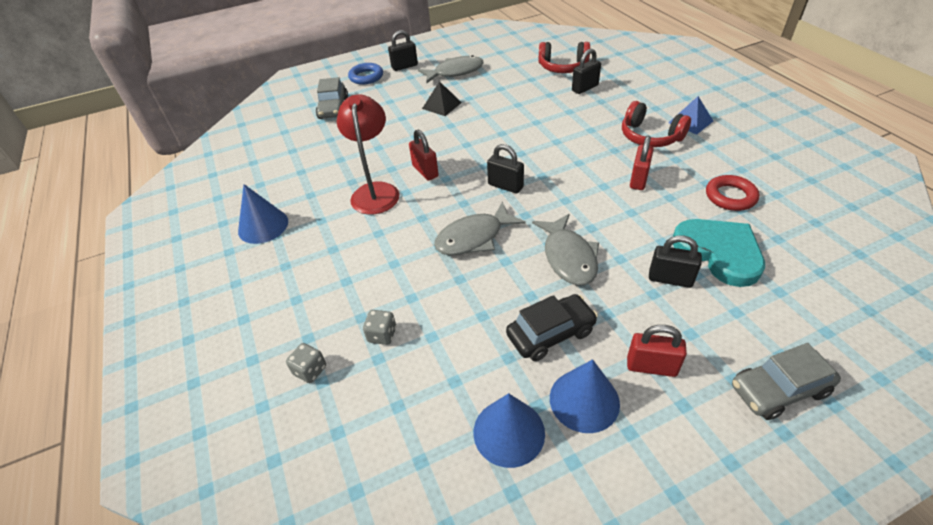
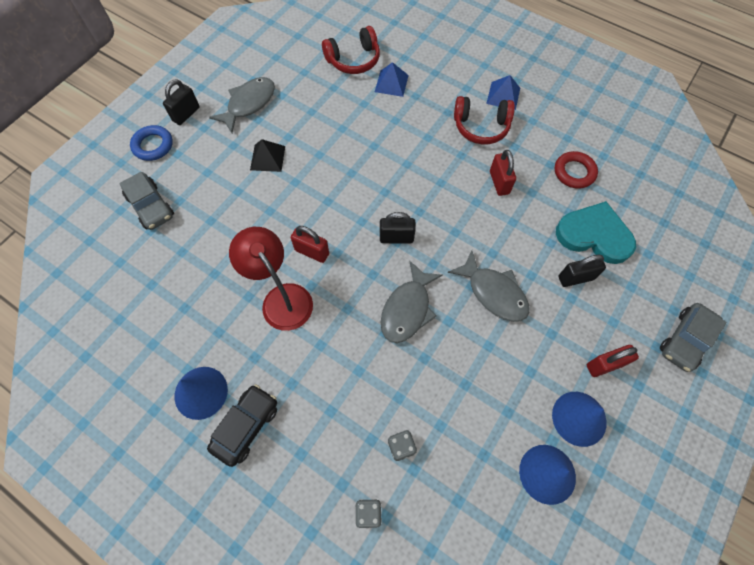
camera: 35 degrees left, 20 degrees up
(550, 333) = (524, 374): black car -> black car (246, 426)
(585, 88) = (391, 83): black padlock -> blue pyramid

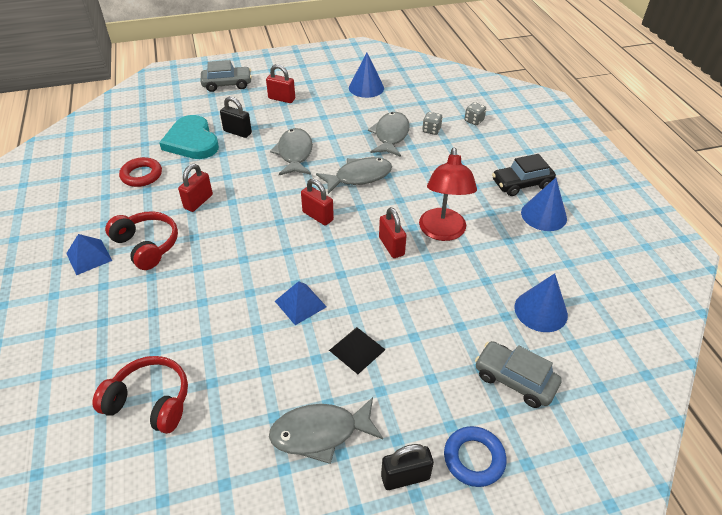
camera: 140 degrees left, 20 degrees down
(151, 206) = (514, 380): grey car -> grey car turned 60 degrees counterclockwise
(391, 83) = (154, 341): blue pyramid -> blue pyramid (300, 304)
(396, 238) = (317, 216): black padlock -> red padlock
(435, 398) = (390, 135): none -> grey fish
(579, 418) = (324, 92): blue cone -> blue cone (540, 311)

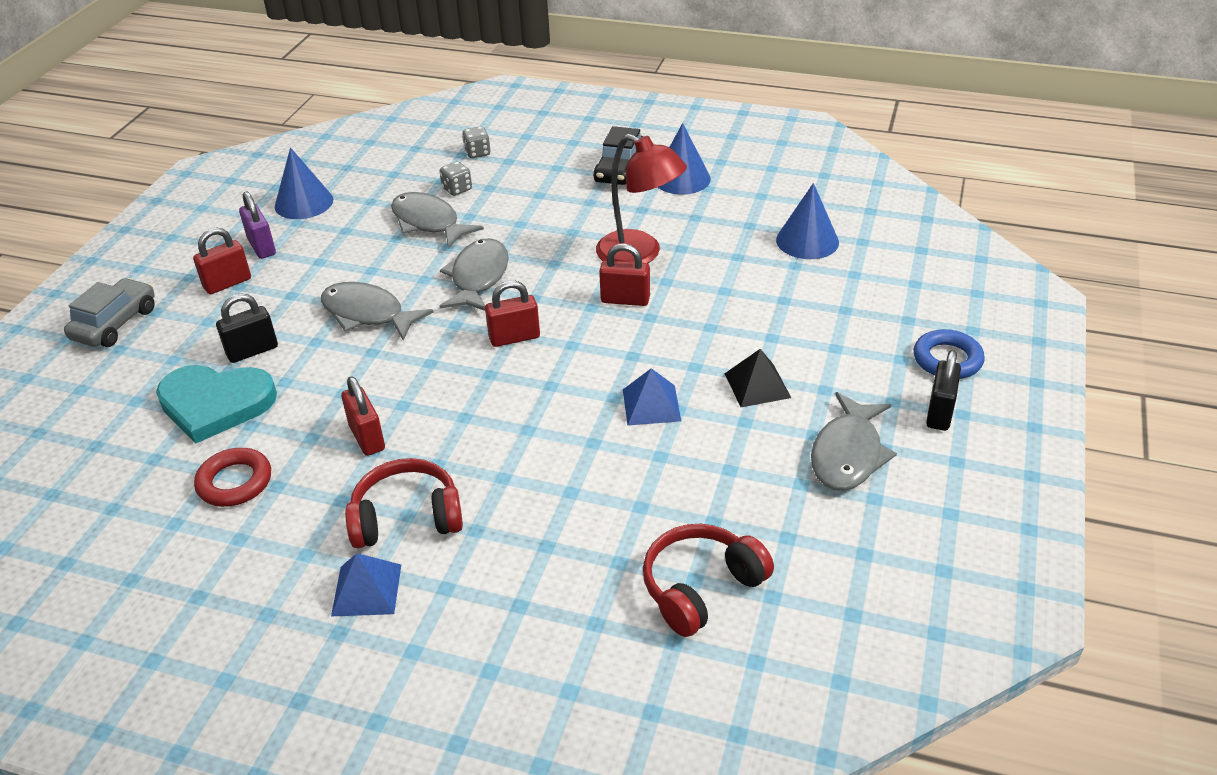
camera: 55 degrees left, 5 degrees down
(318, 94) = (262, 247): none -> purple padlock
(514, 380) = (877, 295): grey car -> none

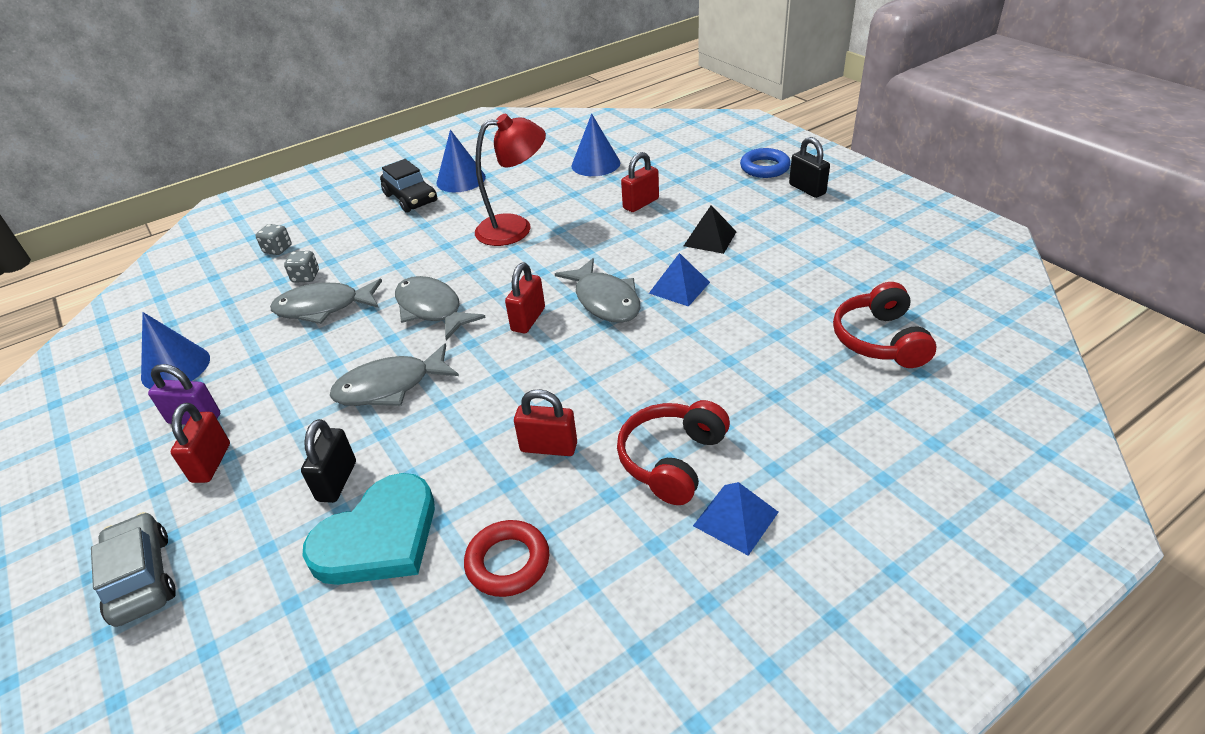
camera: 50 degrees left, 0 degrees up
(625, 300) = (555, 254): red padlock -> red padlock (641, 204)
(848, 454) = (810, 233): grey fish -> grey fish (605, 300)

